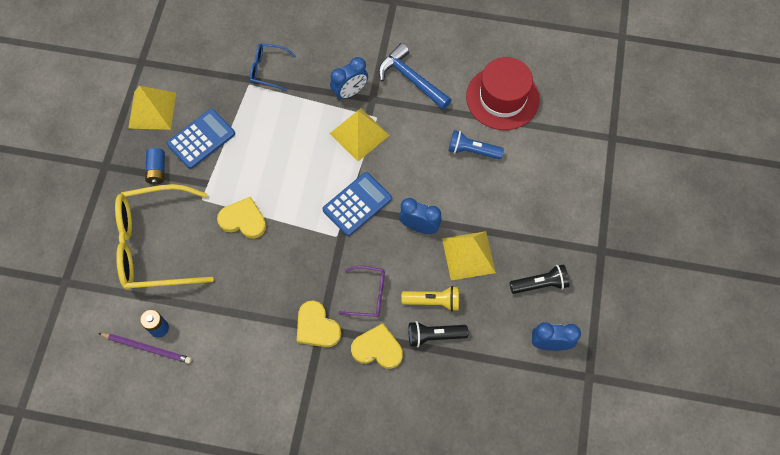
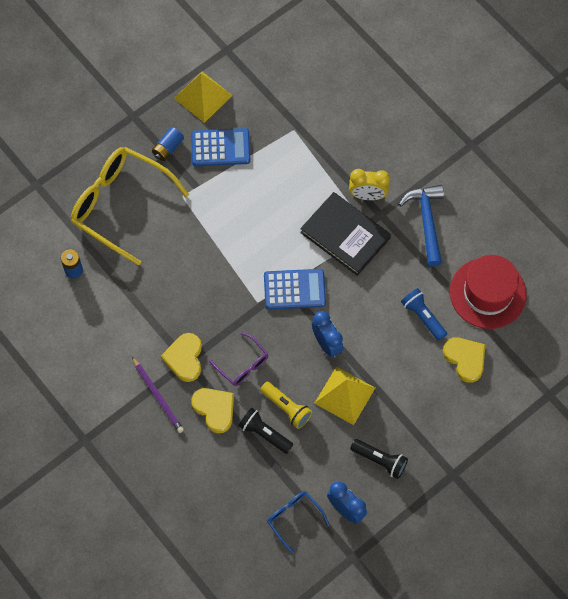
camera: 40 degrees right, 0 degrees up
(147, 348) = (54, 278): purple pencil -> purple pencil (158, 396)
(243, 220) = (199, 236): yellow heart -> yellow heart (465, 359)
(267, 69) = (318, 128): blue glasses -> blue glasses (294, 518)
(350, 92) = (367, 195): blue clock -> yellow clock
(359, 134) = (345, 235): yellow pyramid -> black book

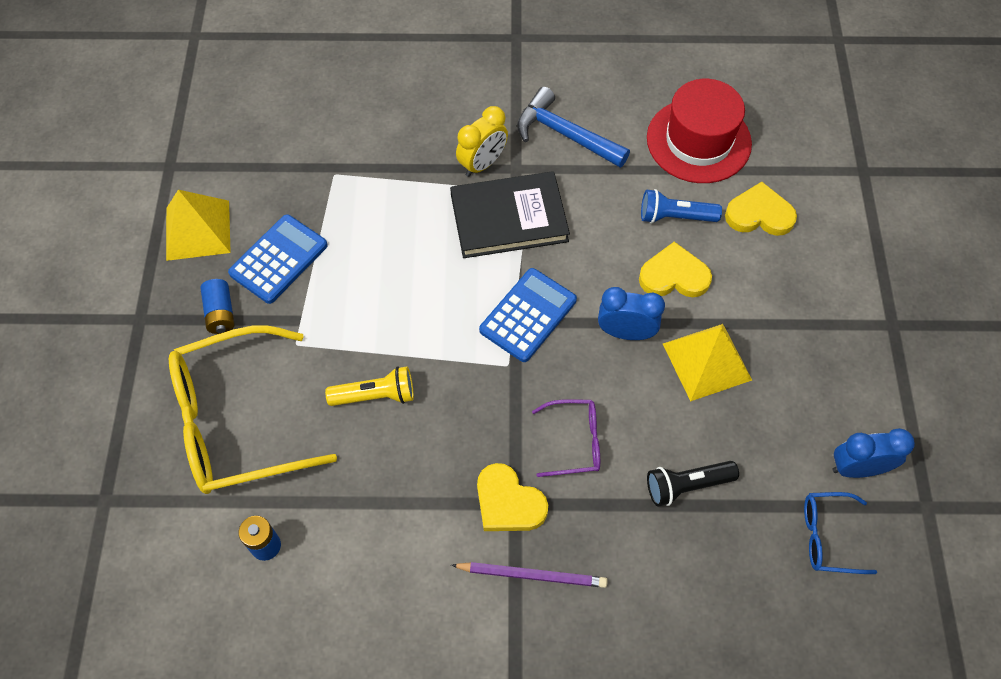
camera: 50 degrees left, 5 degrees down
(214, 409) = (607, 519): yellow heart -> yellow heart (674, 276)
(286, 408) = (672, 435): yellow flashlight -> yellow flashlight (375, 395)
(380, 460) = (819, 385): black flashlight -> none

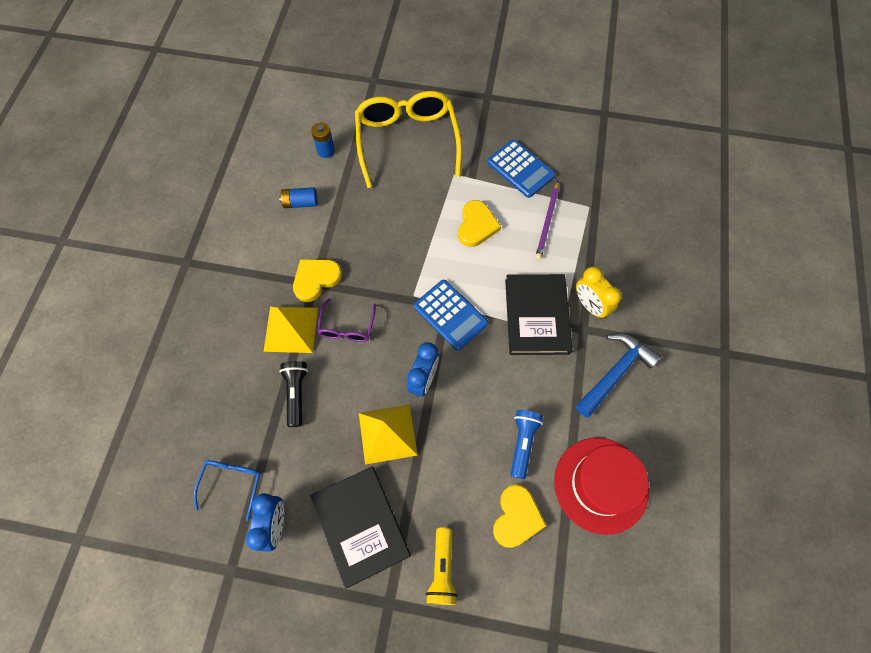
camera: 100 degrees right, 5 degrees up
(197, 230) = (550, 126): yellow pyramid -> yellow pyramid (291, 329)
(220, 313) = (484, 136): blue battery -> blue battery (300, 203)
(375, 395) = (408, 214): yellow flashlight -> yellow flashlight (442, 569)
(531, 575) = (266, 285): purple pencil -> purple pencil (547, 222)
(674, 276) = (467, 428): yellow heart -> yellow heart (476, 226)
(824, 370) = (361, 525): none -> black book

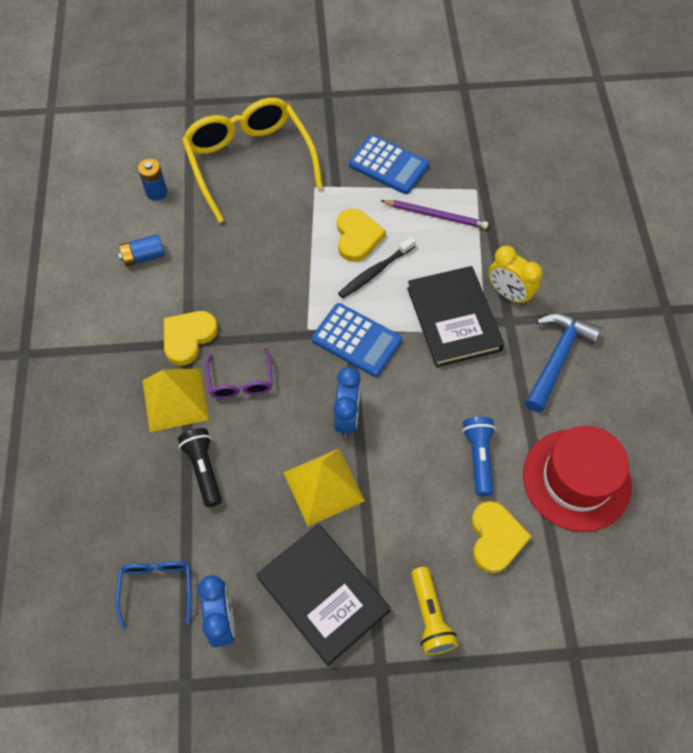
camera: 15 degrees left, 5 degrees down
(482, 259) = (375, 272): none -> black toothbrush
(547, 222) = (435, 215): purple pencil -> purple pencil turned 75 degrees counterclockwise

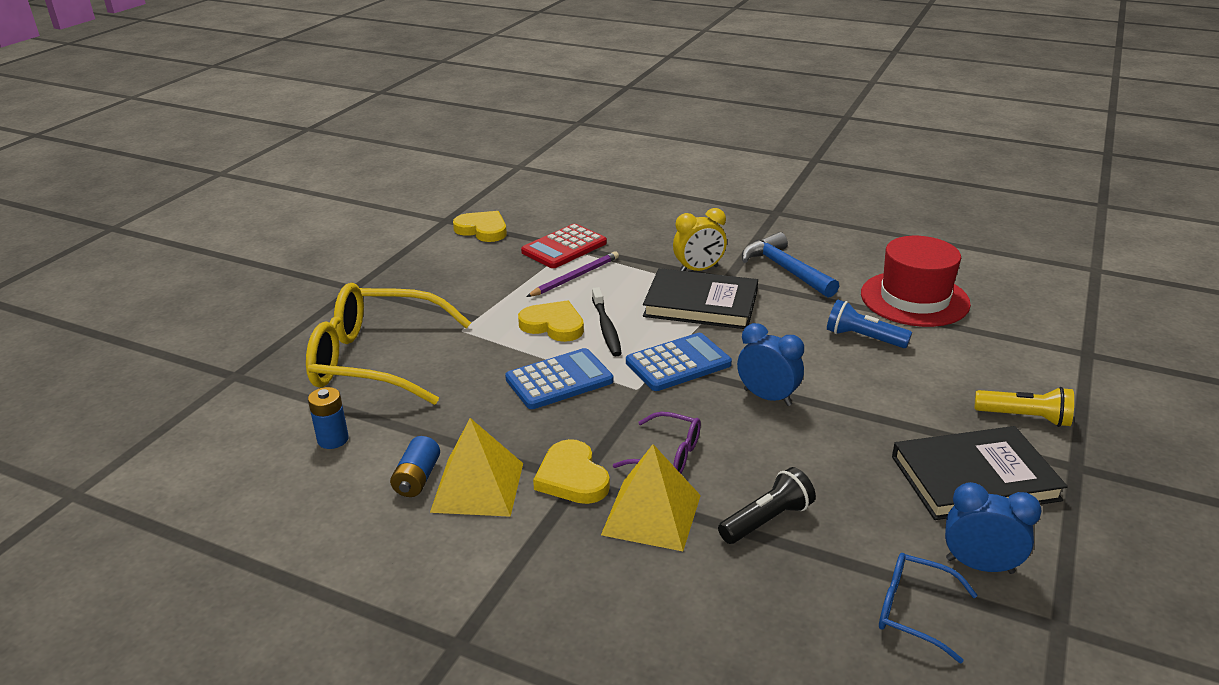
camera: 60 degrees left, 30 degrees down
(203, 469) = (766, 520): black flashlight -> black flashlight turned 135 degrees clockwise
(323, 486) = (842, 438): yellow pyramid -> yellow pyramid (478, 487)
(388, 165) = (487, 282): blue calculator -> blue calculator (559, 380)
(477, 185) = (564, 247): none -> red calculator
(495, 538) = (954, 356): yellow heart -> yellow heart (482, 230)

